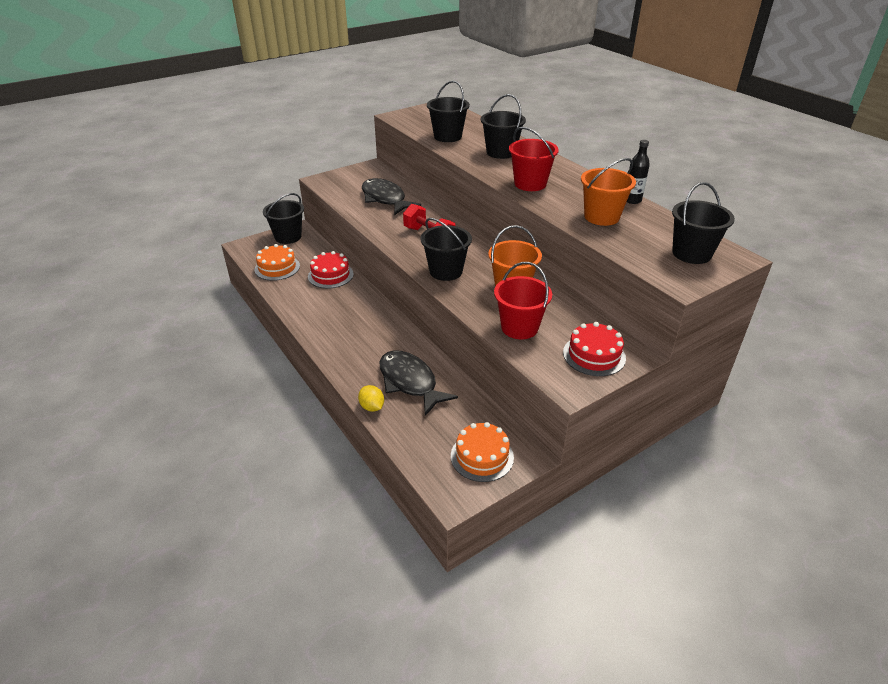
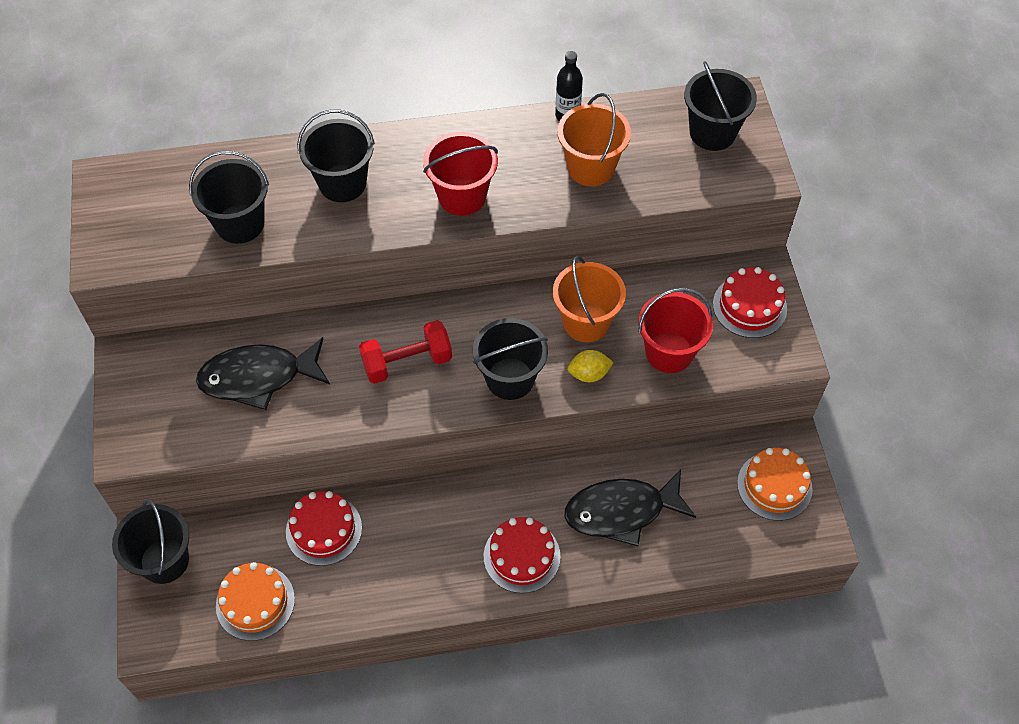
camera: 65 degrees left, 20 degrees up
(352, 348) = (522, 556): none -> red cake
(372, 407) = (647, 571): yellow lemon -> yellow lemon (589, 374)

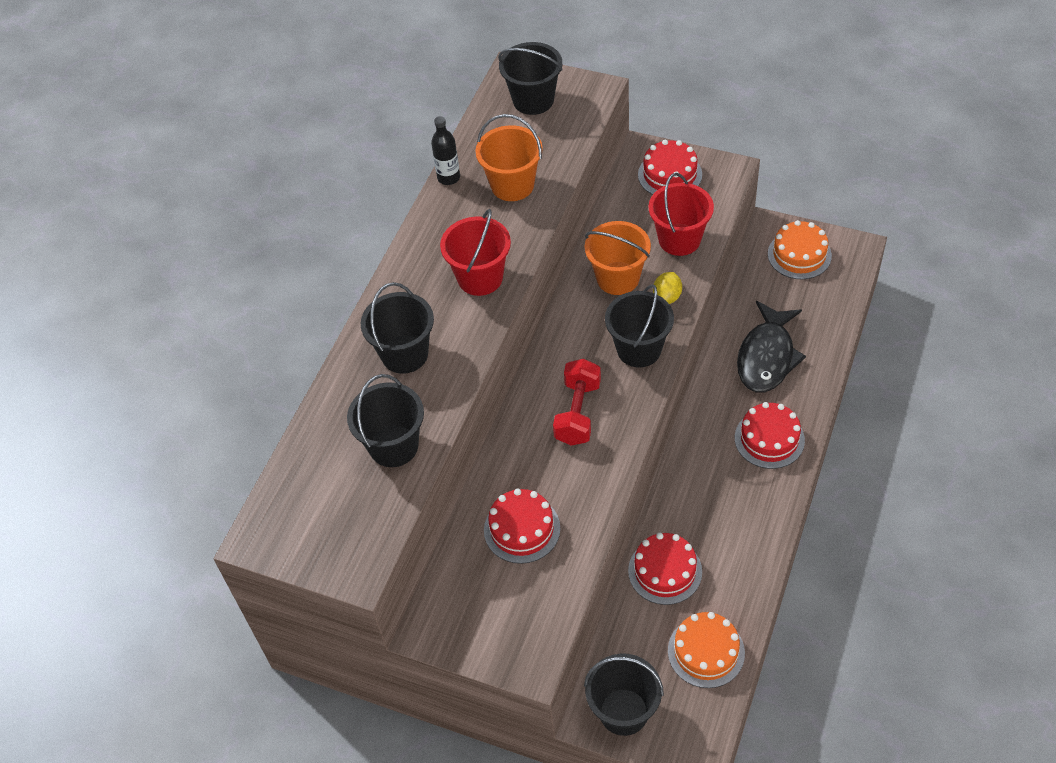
camera: 55 degrees left, 5 degrees down
(258, 377) = (522, 529): black fish -> red cake

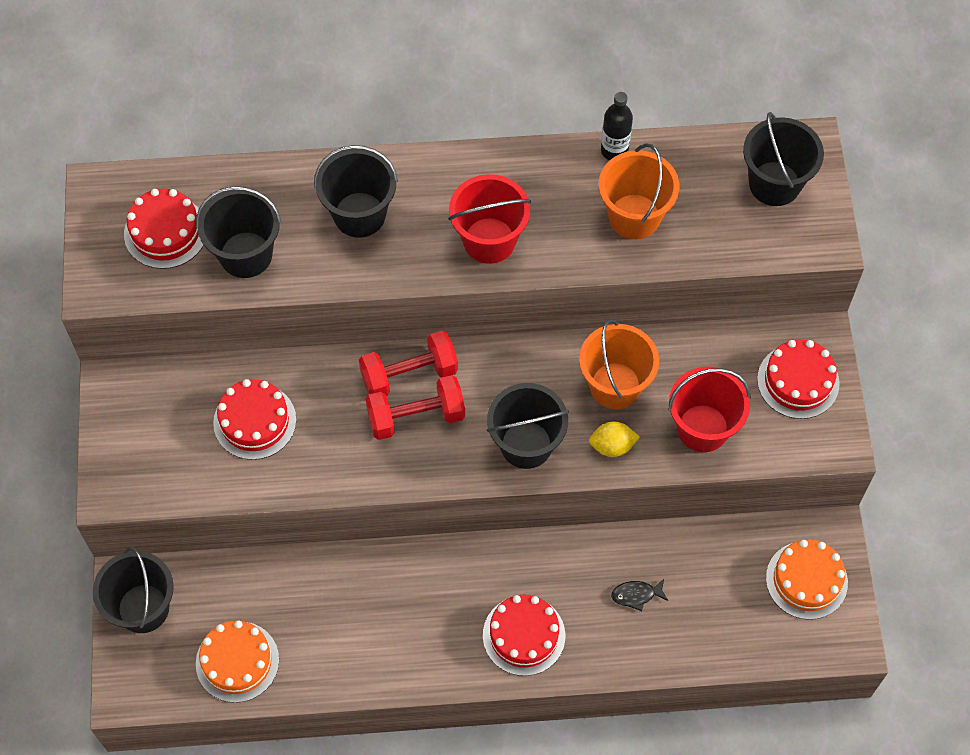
camera: 60 degrees right, 10 degrees up
(538, 405) = (409, 374): none -> red dumbbell
(665, 571) = (314, 588): red cake -> red cake (165, 232)
(767, 357) = (636, 595): black fish -> black fish, size x0.40

